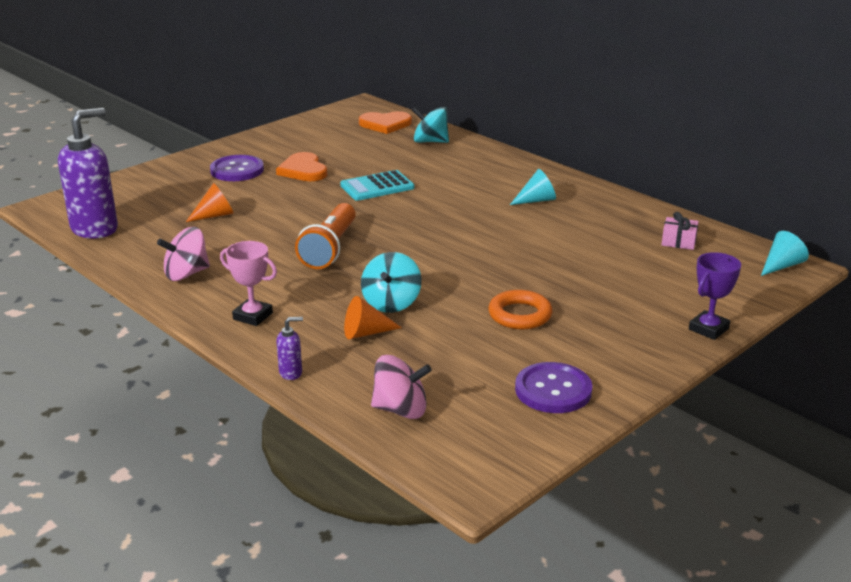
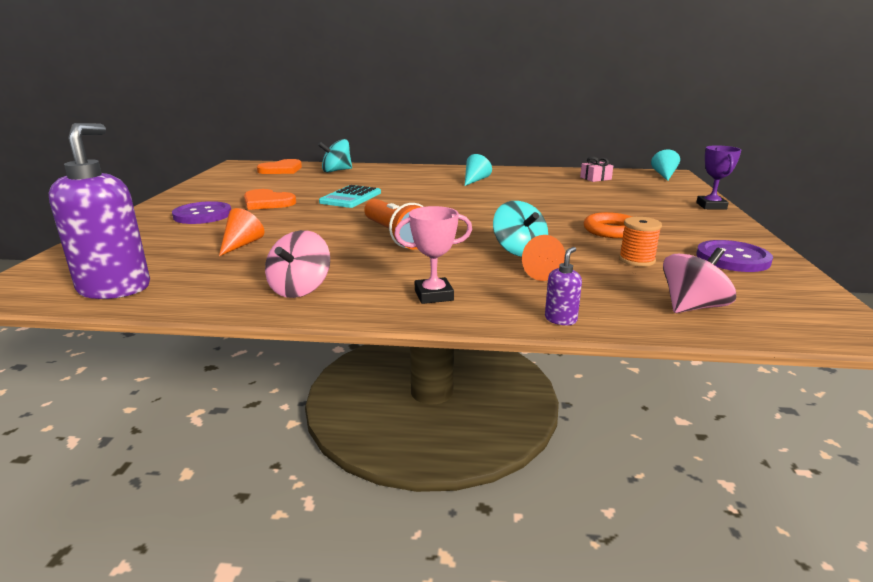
camera: 40 degrees left, 5 degrees down
(464, 353) = (636, 260): none -> orange spool

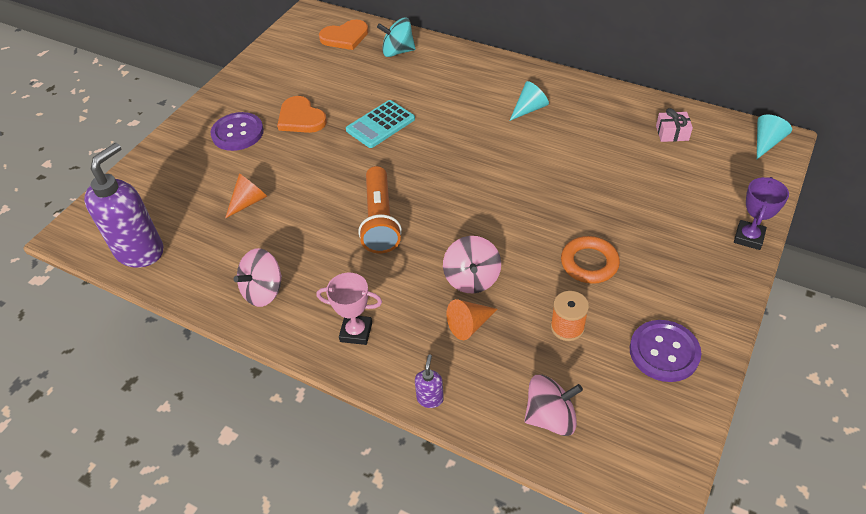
camera: 25 degrees right, 25 degrees up
(519, 251) = (472, 278): turquoise spinning top -> pink spinning top
(560, 319) = (430, 399): purple soap dispenser -> purple soap dispenser turned 45 degrees counterclockwise

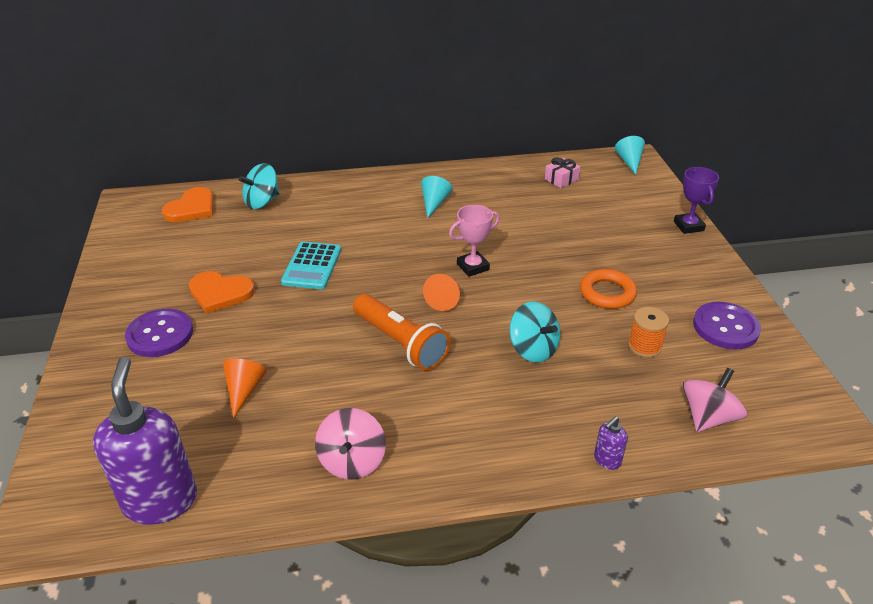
camera: 40 degrees left, 10 degrees down
(356, 332) = (483, 445): pink trophy -> pink trophy (473, 267)
(430, 399) = (607, 460): purple soap dispenser -> purple soap dispenser turned 105 degrees counterclockwise
(469, 325) = (571, 385): orange cone -> orange cone (444, 299)
(472, 278) = (533, 349): pink spinning top -> turquoise spinning top

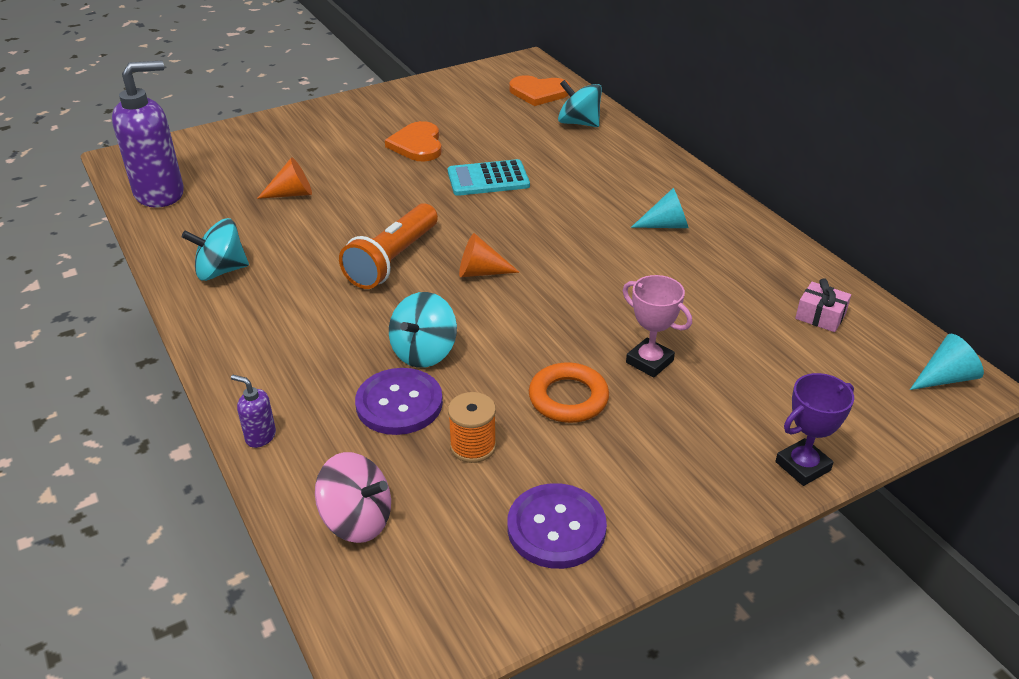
camera: 70 degrees right, 0 degrees up
(160, 334) = (346, 135): purple button -> purple button (399, 403)
(352, 461) = (221, 271): pink spinning top -> turquoise spinning top
(473, 267) = (554, 279): pink trophy -> pink trophy (649, 361)

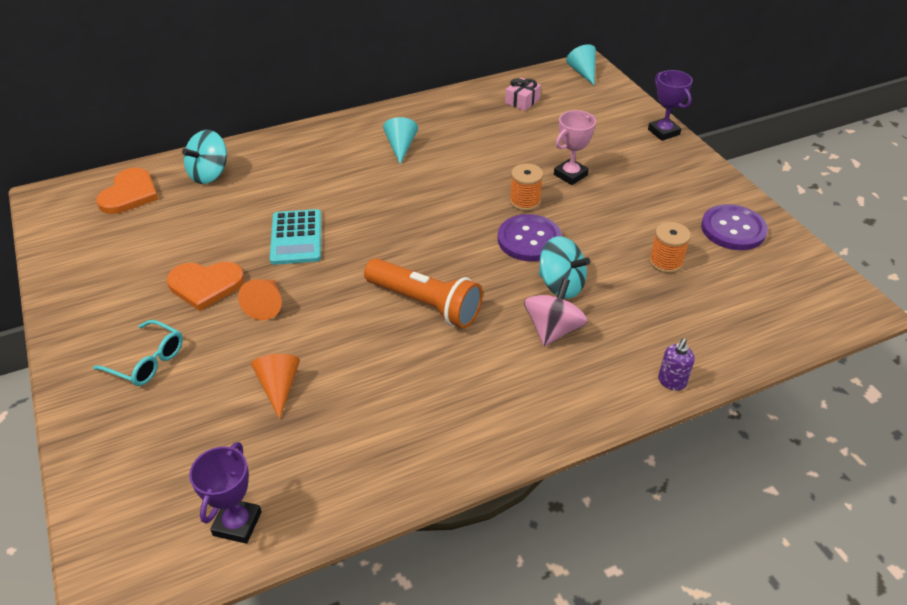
camera: 85 degrees left, 5 degrees up
(160, 194) = (237, 523): purple soap dispenser -> purple trophy
(221, 271) = (425, 437): turquoise spinning top -> none
(328, 135) = (147, 361): none -> turquoise glasses
(357, 520) = (748, 321): pink spinning top -> pink spinning top (553, 330)
(399, 403) = (624, 299): purple button -> purple button (529, 240)
(481, 272) = (452, 249): orange cone -> orange cone (266, 305)
(568, 398) = (611, 214): orange ring -> none
(579, 322) = (525, 201): none -> orange spool

